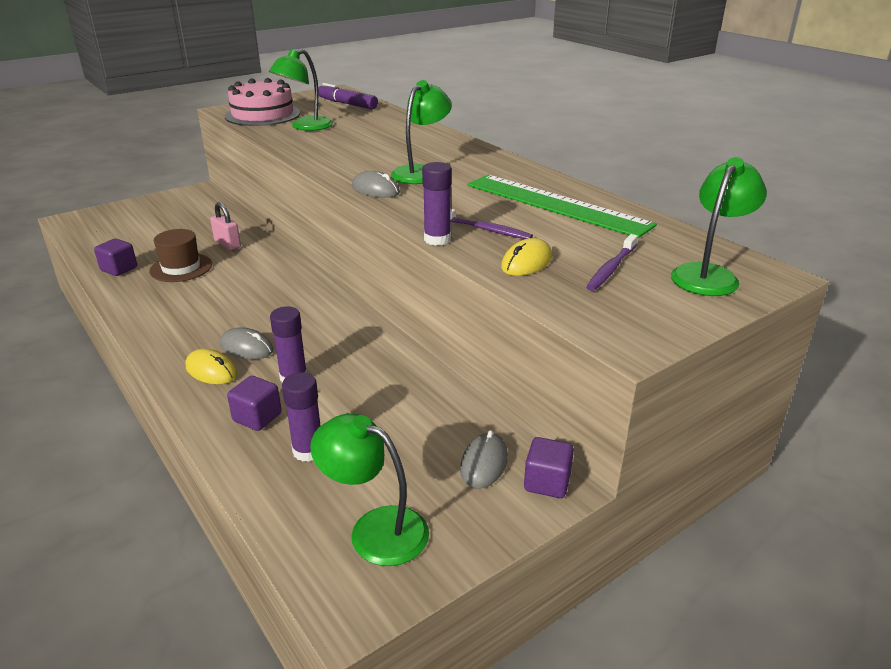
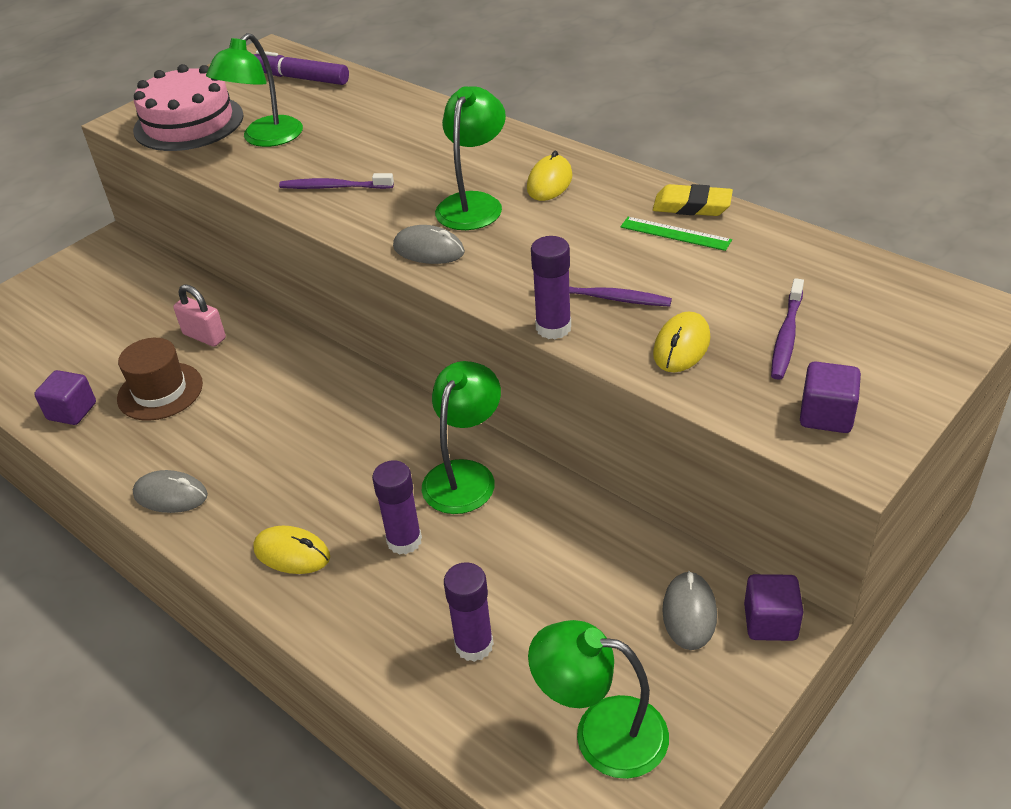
camera: 10 degrees left, 10 degrees up
(246, 348) = (320, 507): grey mouse -> grey mouse (171, 495)
(257, 417) = (387, 611): purple cube -> purple cube (826, 415)
(333, 153) = (334, 187): none -> purple toothbrush
(481, 169) = (549, 182): none -> yellow mouse
(556, 204) = (675, 233): green ruler -> green ruler, size x0.42
(576, 193) = (692, 206): none -> yellow eraser
(709, 274) = (903, 323): green lamp -> green lamp (465, 475)

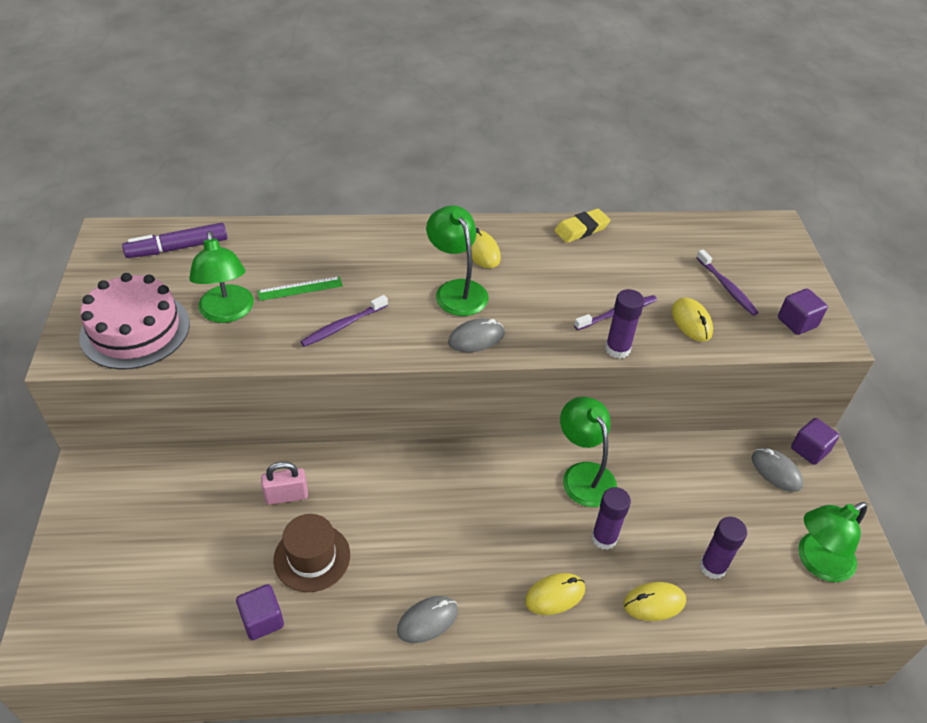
camera: 50 degrees left, 5 degrees up
(368, 628) = (654, 603): none -> yellow mouse
(675, 233) = (597, 252): green ruler -> green ruler (300, 288)

